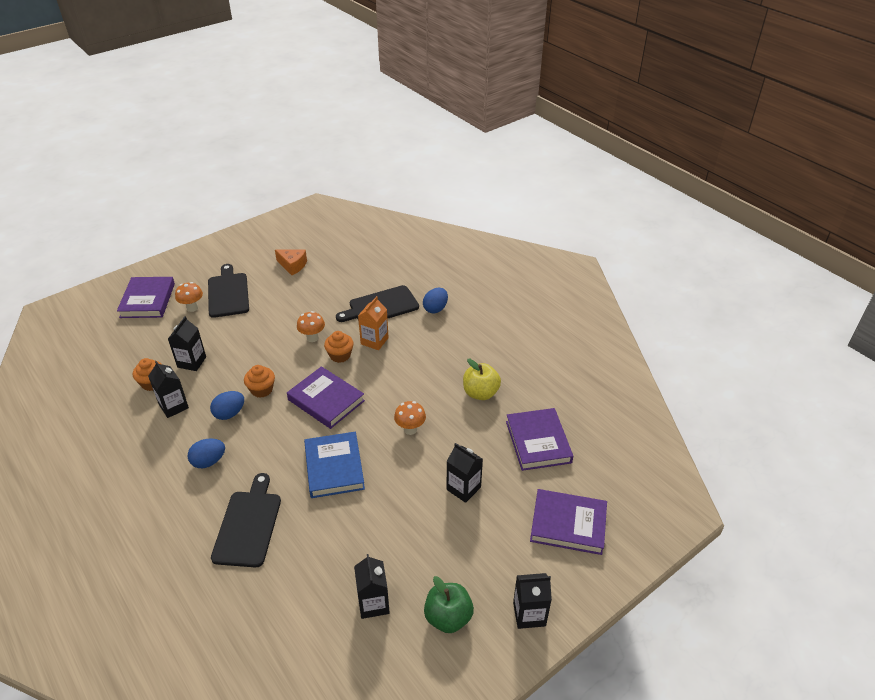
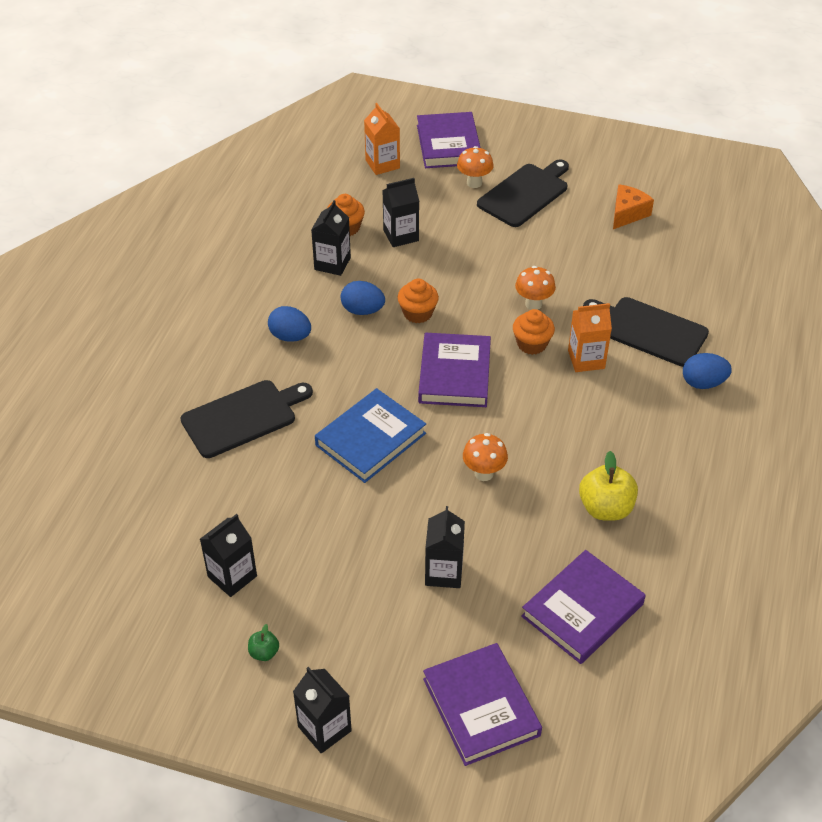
camera: 55 degrees right, 5 degrees up
(123, 337) = (382, 164): none -> orange carton
(147, 300) = (448, 144): purple book -> purple book turned 60 degrees counterclockwise
(293, 266) = (627, 214): orange cheese -> orange cheese turned 135 degrees counterclockwise
(448, 617) = (264, 652): green apple -> green apple, size x0.50

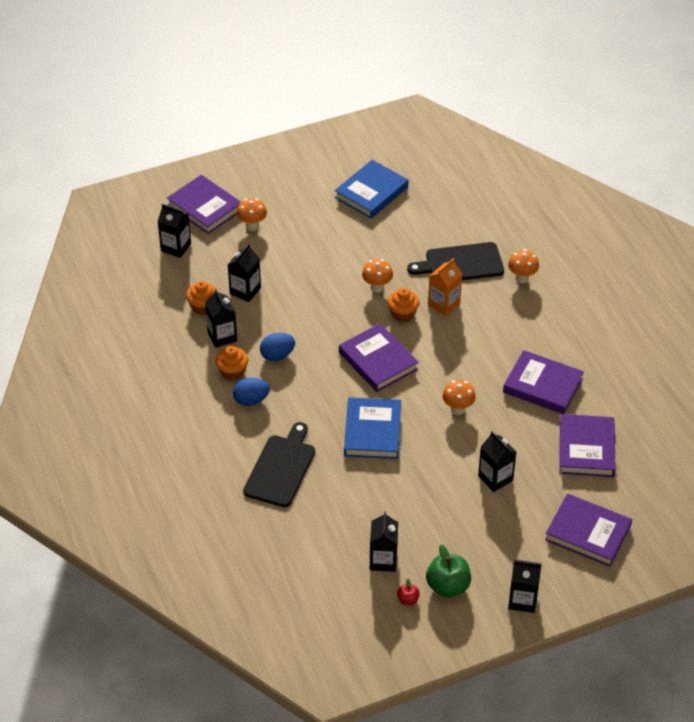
camera: 40 degrees left, 0 degrees up
(208, 636) = (408, 600): none -> red apple
(264, 652) = (448, 586): green apple -> green apple, size x2.01
(382, 164) = (176, 247): orange carton -> black carton
(417, 313) = (313, 336): orange cupcake -> orange cupcake (232, 372)
(525, 194) = (293, 215): black cutting board -> none
(605, 508) = (542, 385): yellow apple -> purple book
(627, 214) = (371, 192): orange cheese -> blue book
(703, 383) = (522, 278): blue egg -> orange mushroom

